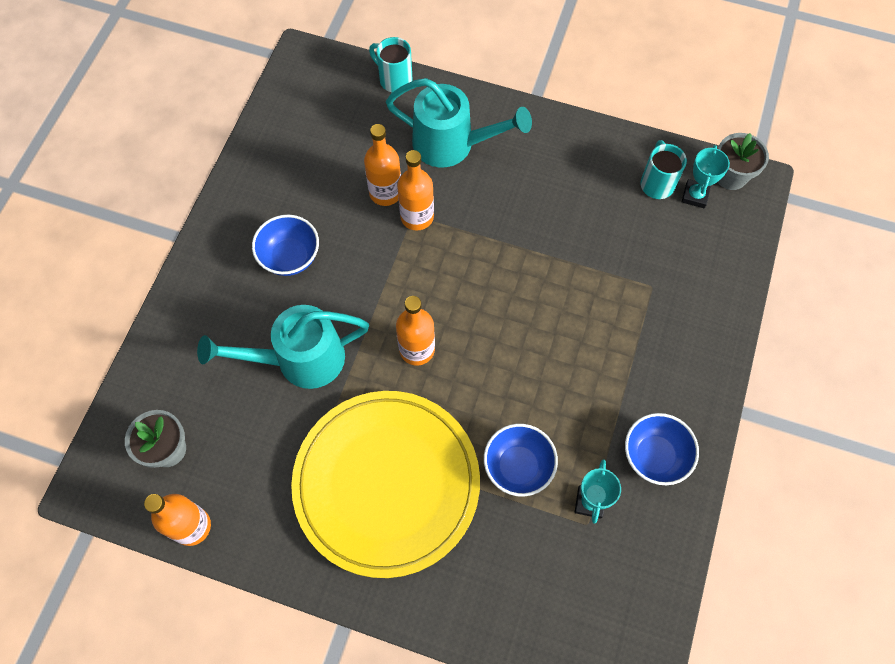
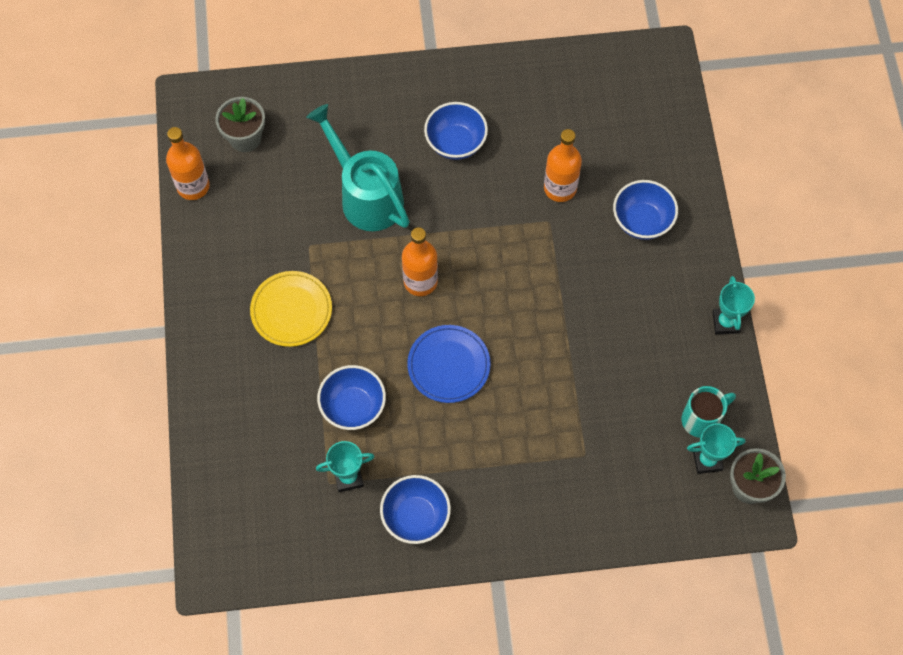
camera: 65 degrees right, 0 degrees up
(386, 483) = (291, 310): yellow plate -> yellow plate, size x0.48
(394, 79) = (685, 141): turquoise mug -> none
(417, 217) = (549, 225): orange bottle -> none
(452, 145) = (642, 221): turquoise watering can -> blue bowl
(514, 361) = (448, 365): none -> blue plate
(577, 127) = (725, 322): none -> turquoise trophy

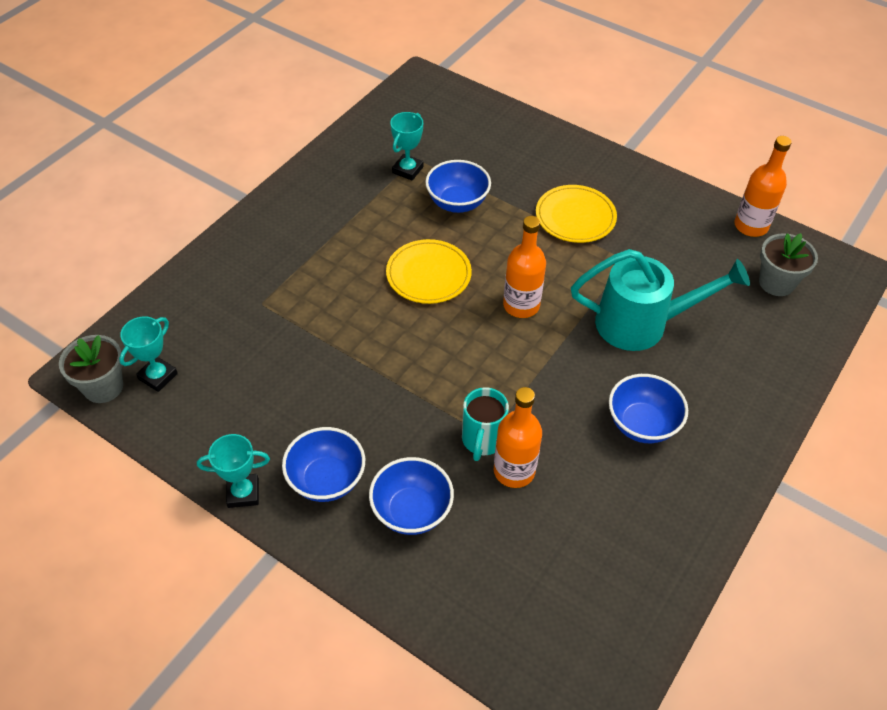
camera: 130 degrees right, 15 degrees down
(416, 517) = (338, 184): blue bowl -> blue bowl (326, 480)
(448, 365) = (428, 274): blue plate -> yellow plate
(701, 419) = (191, 400): turquoise mug -> turquoise mug (482, 440)
(725, 322) = (243, 493): turquoise trophy -> turquoise trophy turned 45 degrees counterclockwise

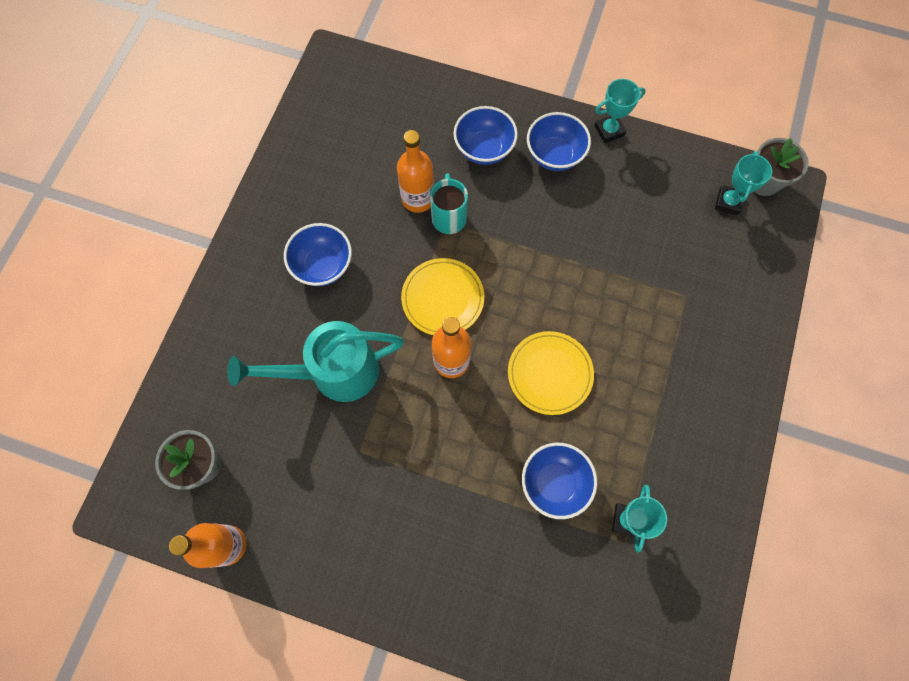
camera: 165 degrees right, 20 degrees up
(575, 217) = (422, 500): yellow plate -> yellow plate (442, 298)

